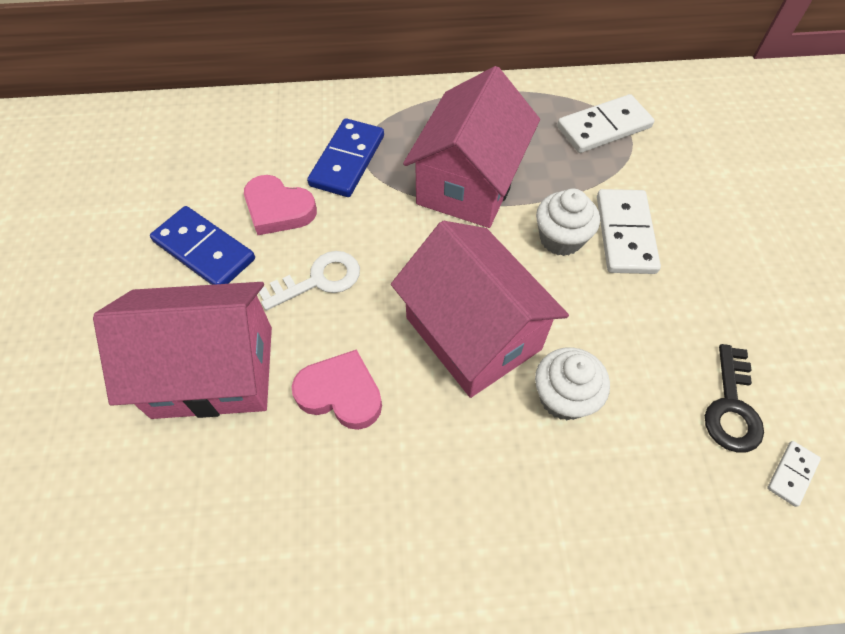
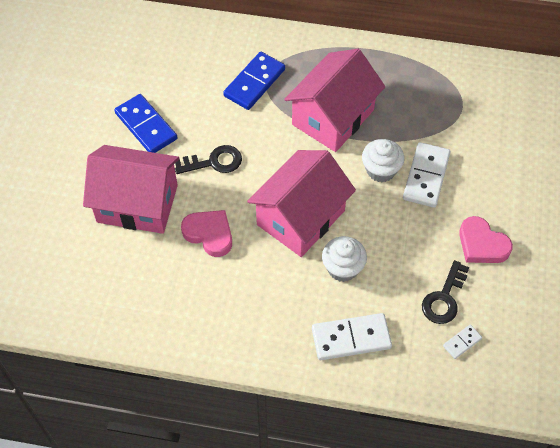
camera: 15 degrees right, 0 degrees up
(278, 209) = (199, 108): pink heart -> pink heart (482, 244)
(319, 280) = (214, 162): white key -> black key
(473, 333) = (301, 217): pink house -> pink house turned 60 degrees clockwise
(603, 127) = (445, 95): white domino -> white domino (351, 338)

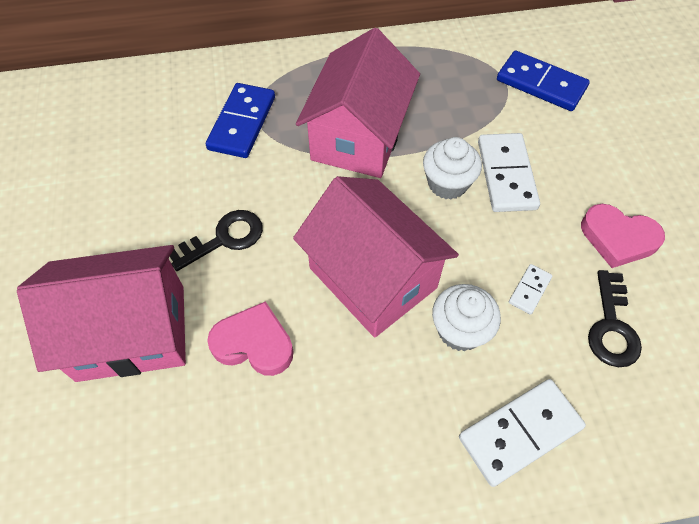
camera: 20 degrees left, 0 degrees up
(146, 126) = (112, 218): blue domino -> blue domino (541, 84)
(301, 217) = (373, 278): pink house -> pink house turned 60 degrees counterclockwise
(462, 342) = (668, 382): white domino -> white domino (529, 290)

